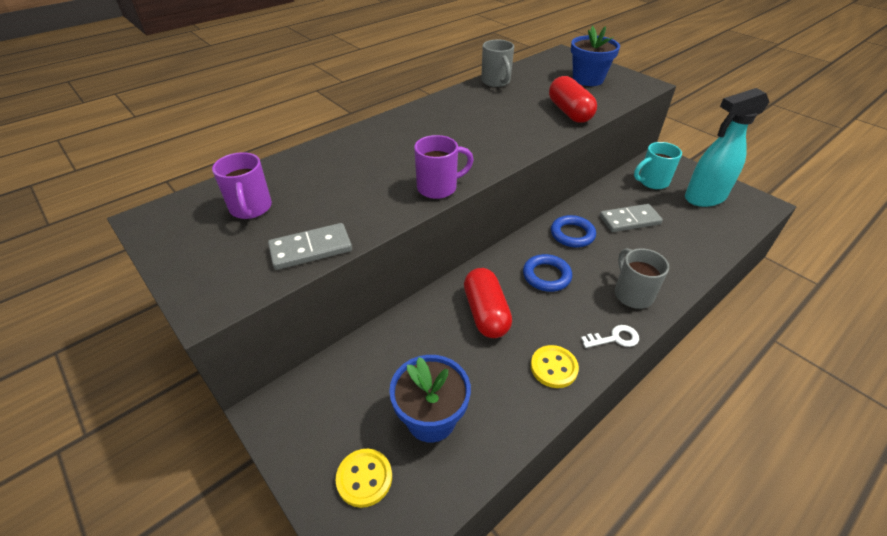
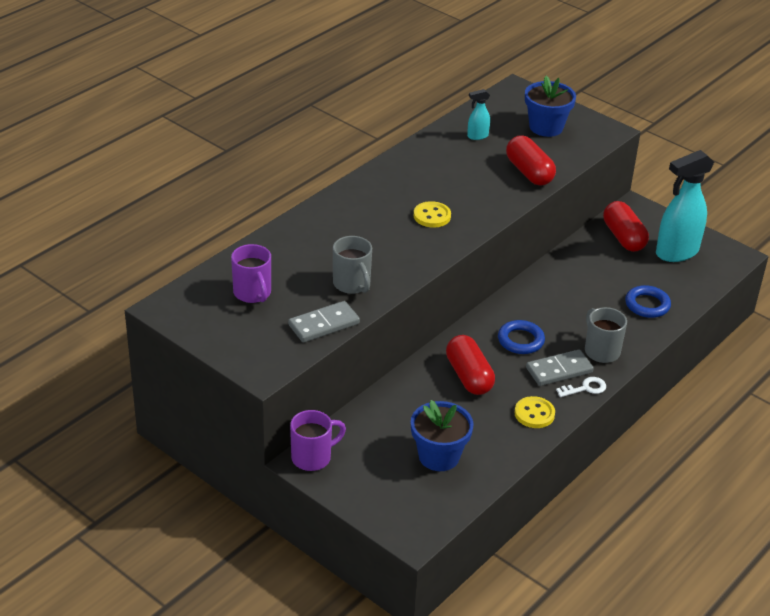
camera: 10 degrees left, 5 degrees down
(364, 478) = (397, 496): yellow button -> yellow button (432, 216)
(438, 188) = (416, 263): purple mug -> purple mug (313, 457)
(496, 82) = (446, 136): grey mug -> grey mug (352, 284)
(524, 83) = (477, 136): none -> turquoise spray bottle
(572, 234) = (542, 299): blue ring -> blue ring (647, 305)
(629, 220) = (599, 281): grey domino -> grey domino (559, 370)
(652, 182) = (623, 237): turquoise mug -> red capsule

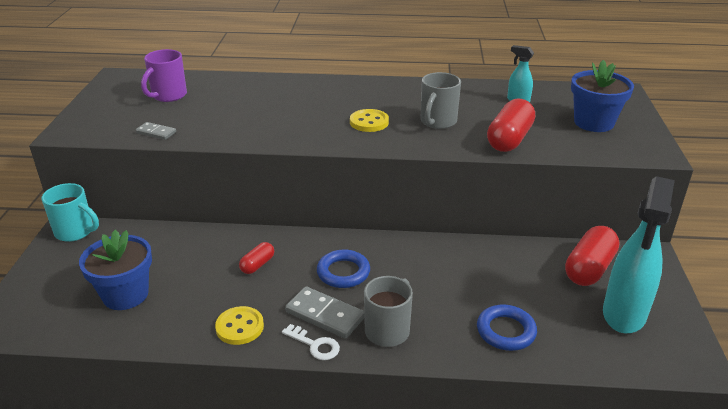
camera: 55 degrees right, 5 degrees down
(313, 457) = (76, 232): purple mug -> turquoise mug
(324, 324) = (156, 132): grey domino -> grey domino, size x0.58
(352, 284) = (225, 125): grey mug -> grey mug (437, 122)
(469, 376) = (257, 265): red capsule -> red capsule, size x0.53
(676, 252) = (624, 315): turquoise spray bottle -> turquoise spray bottle turned 90 degrees counterclockwise

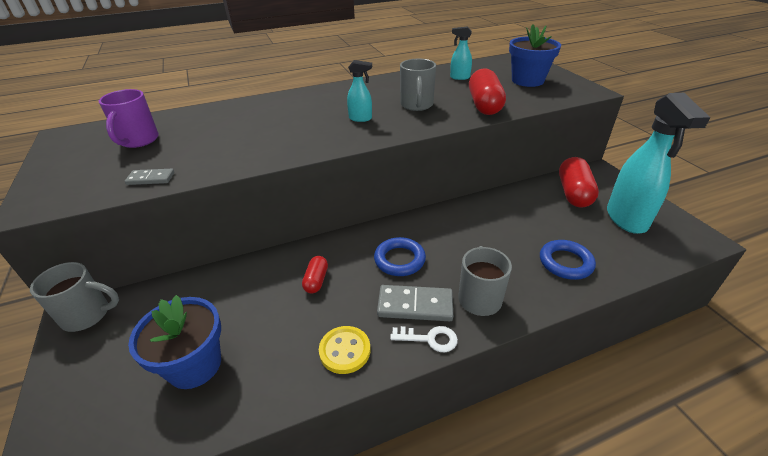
camera: 25 degrees left, 5 degrees up
(76, 232) = (88, 315): turquoise mug -> grey mug
(369, 122) = (360, 118): yellow button -> turquoise spray bottle

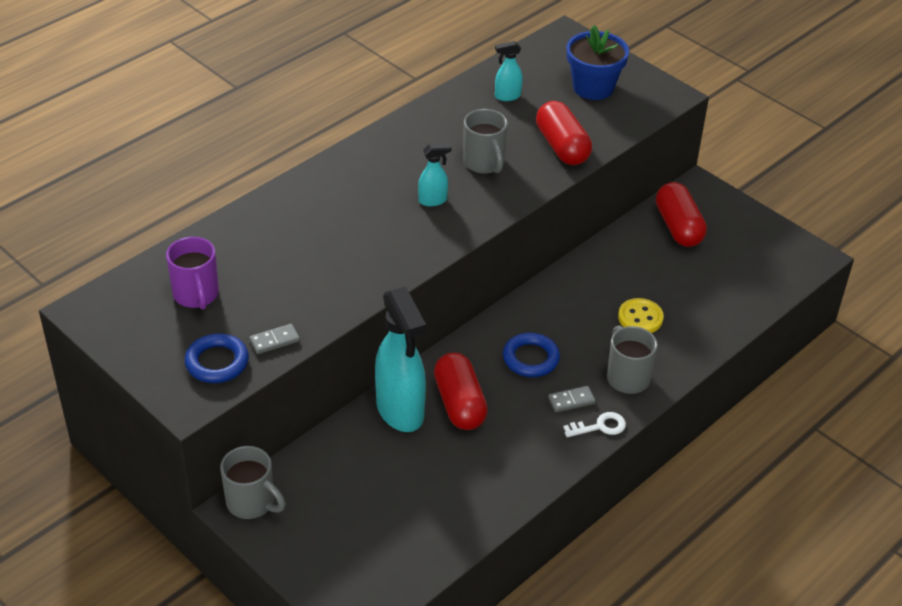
camera: 25 degrees left, 5 degrees up
(88, 315) = (252, 503): grey mug -> grey mug turned 60 degrees clockwise
(194, 365) = (405, 509): blue flower pot -> none
(316, 280) = (459, 403): red capsule -> red capsule, size x1.88
(345, 351) = (531, 458): yellow button -> yellow button (640, 318)
(415, 305) = (571, 400): grey domino -> grey domino, size x0.58
(565, 262) = (693, 318): blue ring -> blue ring (217, 362)
(626, 219) = (740, 250): turquoise spray bottle -> turquoise spray bottle (400, 411)

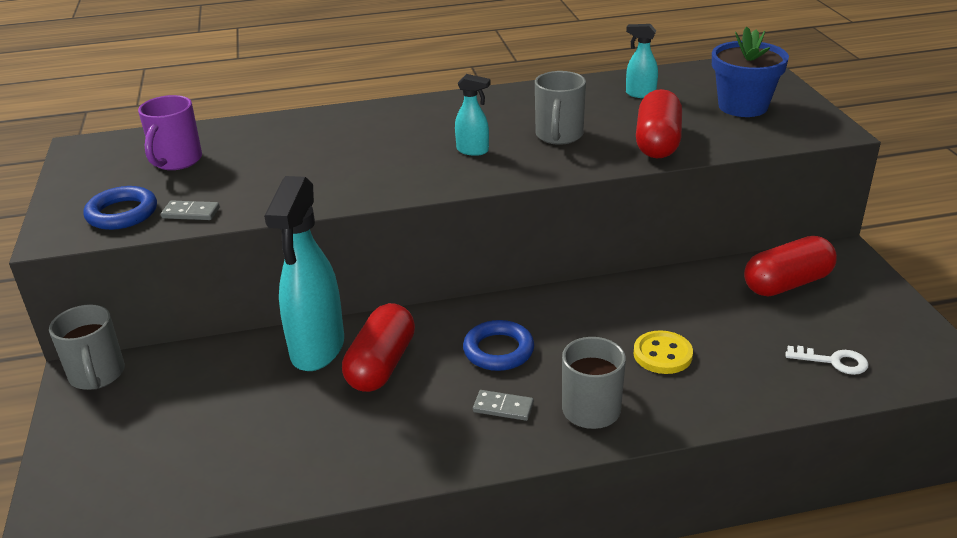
camera: 35 degrees right, 10 degrees down
(600, 426) = (510, 447): white key -> white key (833, 361)
(678, 227) = (787, 283): red capsule -> red capsule turned 45 degrees clockwise

